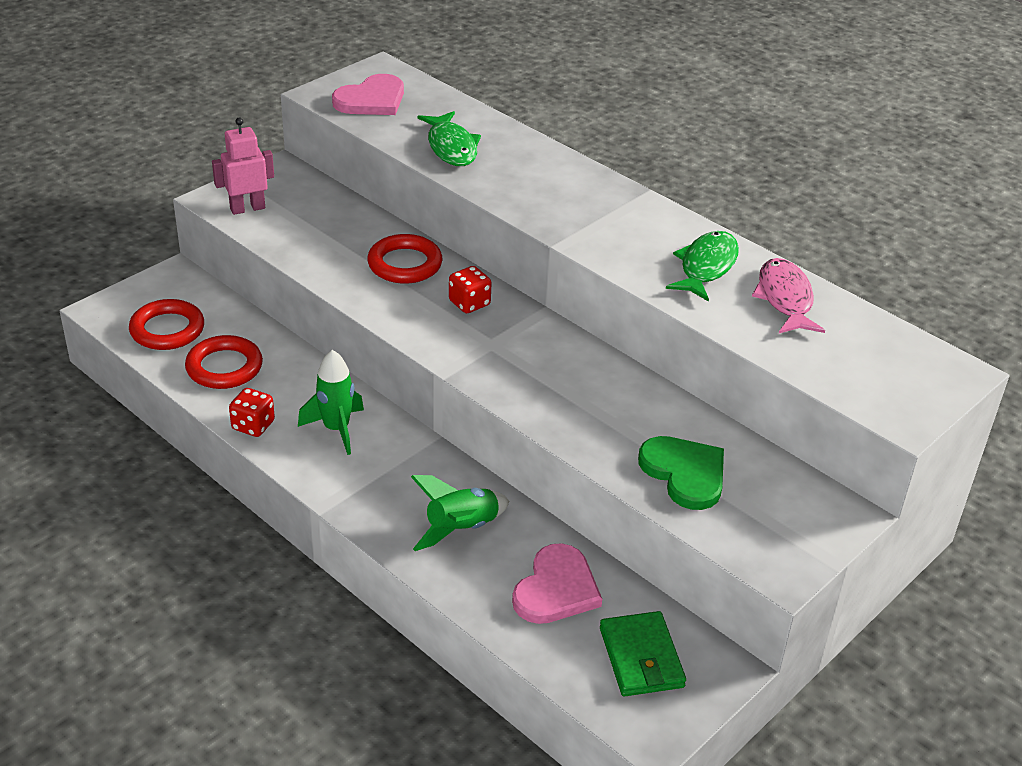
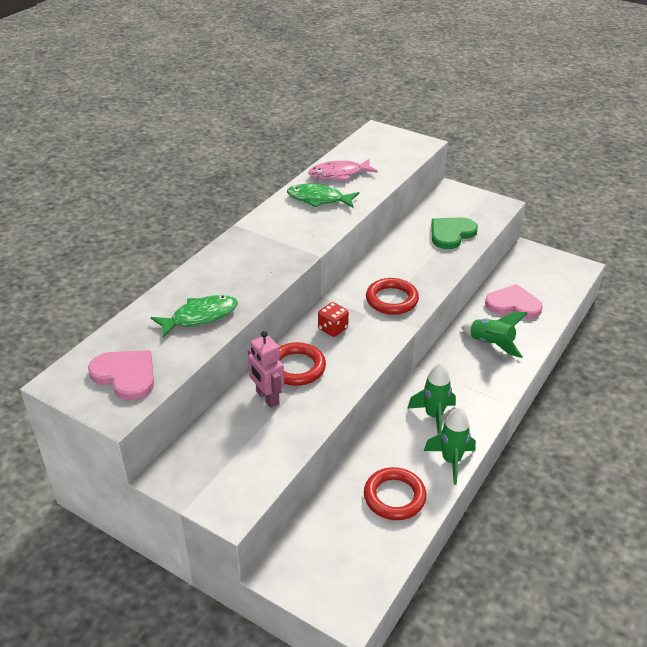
camera: 100 degrees left, 0 degrees up
(167, 330) = (361, 551): red ring -> red ring (392, 300)
(247, 208) = (242, 481): pink robot -> pink robot (267, 398)
(253, 425) = (451, 461): red dice -> green rocket
(641, 658) = (539, 273): green wallet -> none

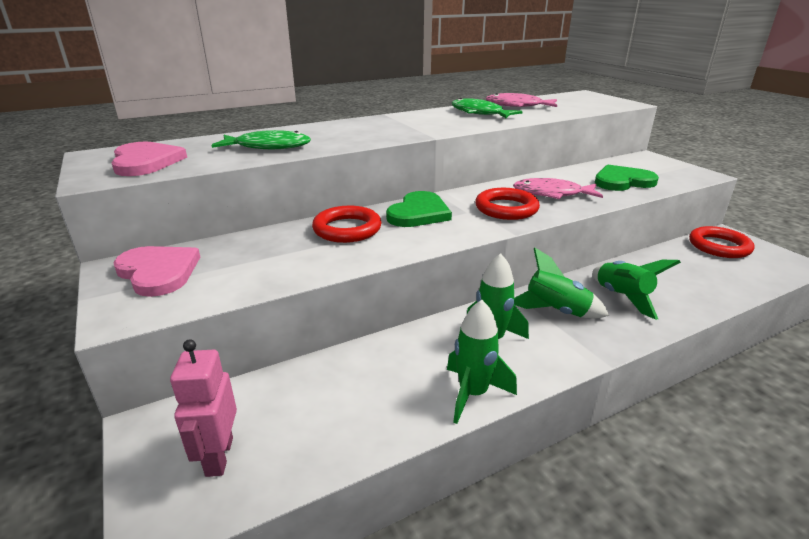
camera: 30 degrees right, 10 degrees down
(267, 398) = (289, 242): pink robot -> pink robot (219, 456)
(333, 329) = (419, 213): red dice -> green heart
(394, 497) = (363, 404): red ring -> red ring (719, 246)
(411, 269) = (551, 194): none -> pink fish
(458, 374) = (555, 311): none -> green rocket
(513, 304) = (678, 272): pink heart -> pink heart (158, 272)

